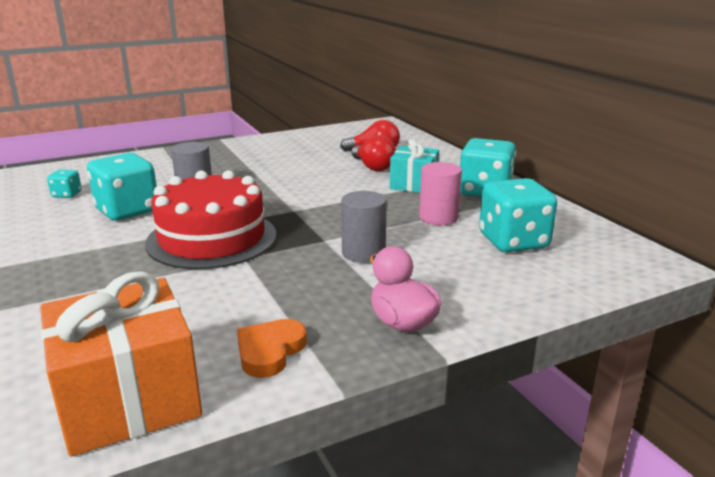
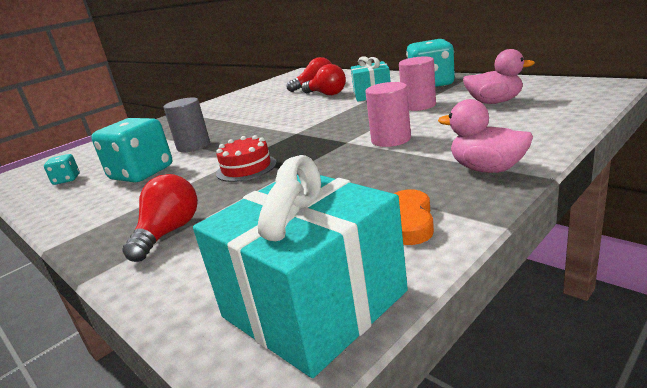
camera: 15 degrees left, 0 degrees up
(93, 286) = (169, 232): none -> red light bulb
(128, 399) = (314, 304): orange gift -> turquoise gift
(212, 238) = (246, 168): red cake -> red cake, size x0.50
(363, 253) = (391, 139): grey cylinder -> pink cylinder
(513, 241) = (494, 102): turquoise dice -> pink duck

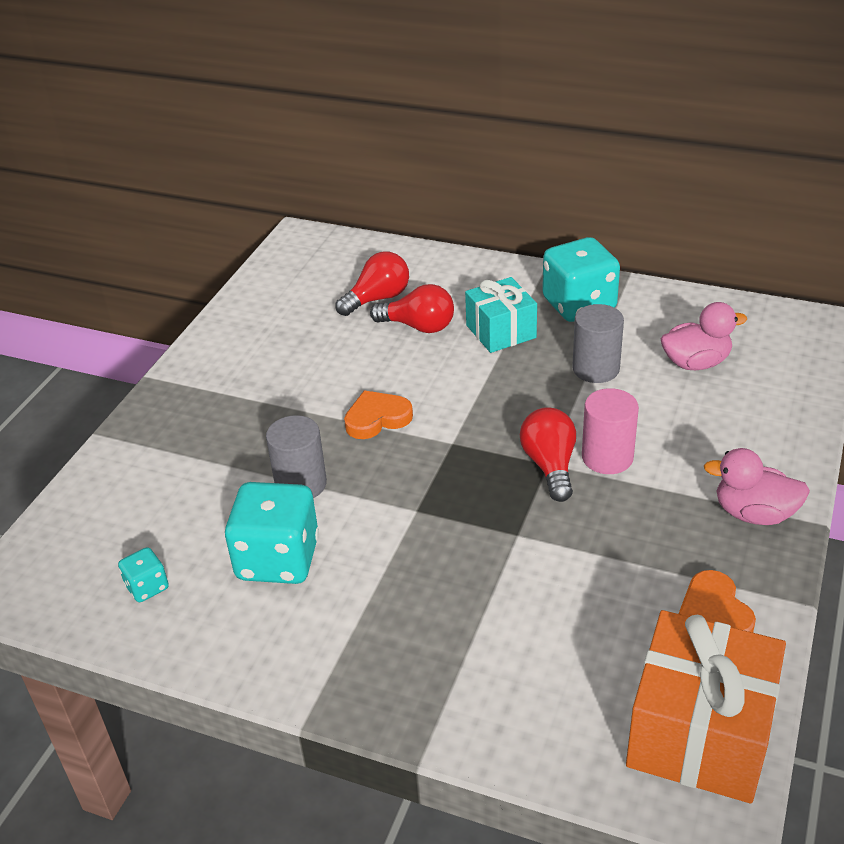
camera: 25 degrees left, 15 degrees up
(169, 232) = (452, 669): red light bulb -> red light bulb (550, 466)
(246, 168) = (445, 533): red cake -> none
(264, 124) = (377, 418): none -> orange heart
(314, 304) = (700, 733): turquoise gift -> orange gift
(419, 105) = (596, 369): pink cylinder -> grey cylinder

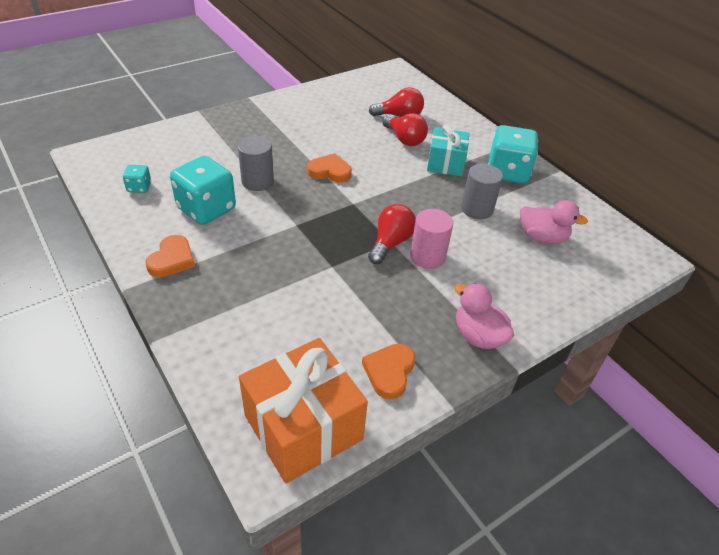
camera: 30 degrees right, 5 degrees up
(316, 651) = (172, 260): none -> orange heart

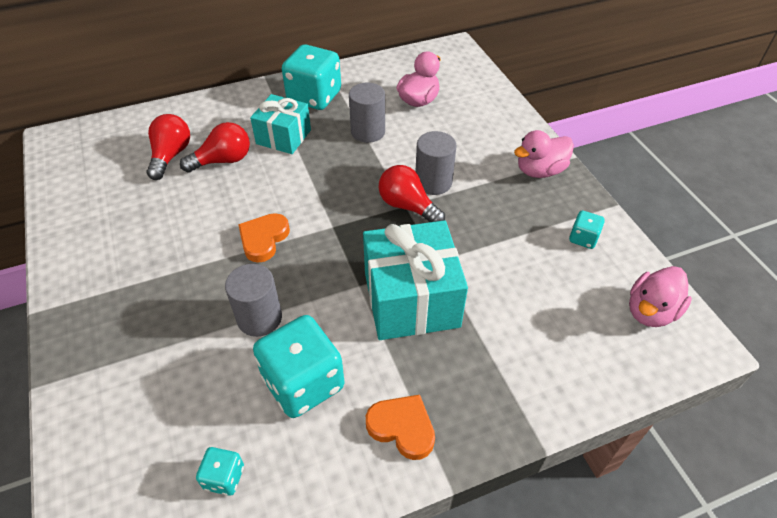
camera: 75 degrees left, 5 degrees up
(287, 254) = (411, 299): none -> turquoise gift
(303, 427) = (650, 311): orange gift -> pink duck
(389, 372) = (583, 238): orange heart -> turquoise dice
(427, 257) = (433, 182): pink cylinder -> grey cylinder

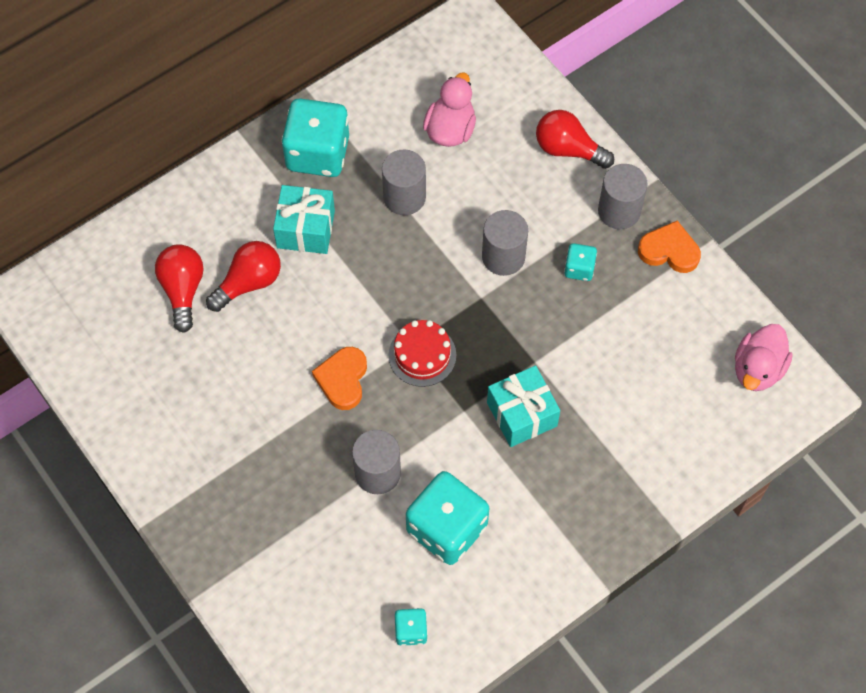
camera: 15 degrees left, 15 degrees up
(339, 236) = (422, 355): none -> red cake
(402, 427) = (551, 547): orange heart -> orange heart (669, 250)
(407, 206) = (484, 298): red light bulb -> red light bulb (568, 149)
(411, 299) = (522, 414): turquoise gift -> turquoise gift, size x0.62
(540, 171) = (619, 211): pink duck -> grey cylinder
(583, 238) = (680, 295): turquoise dice -> turquoise dice (579, 269)

